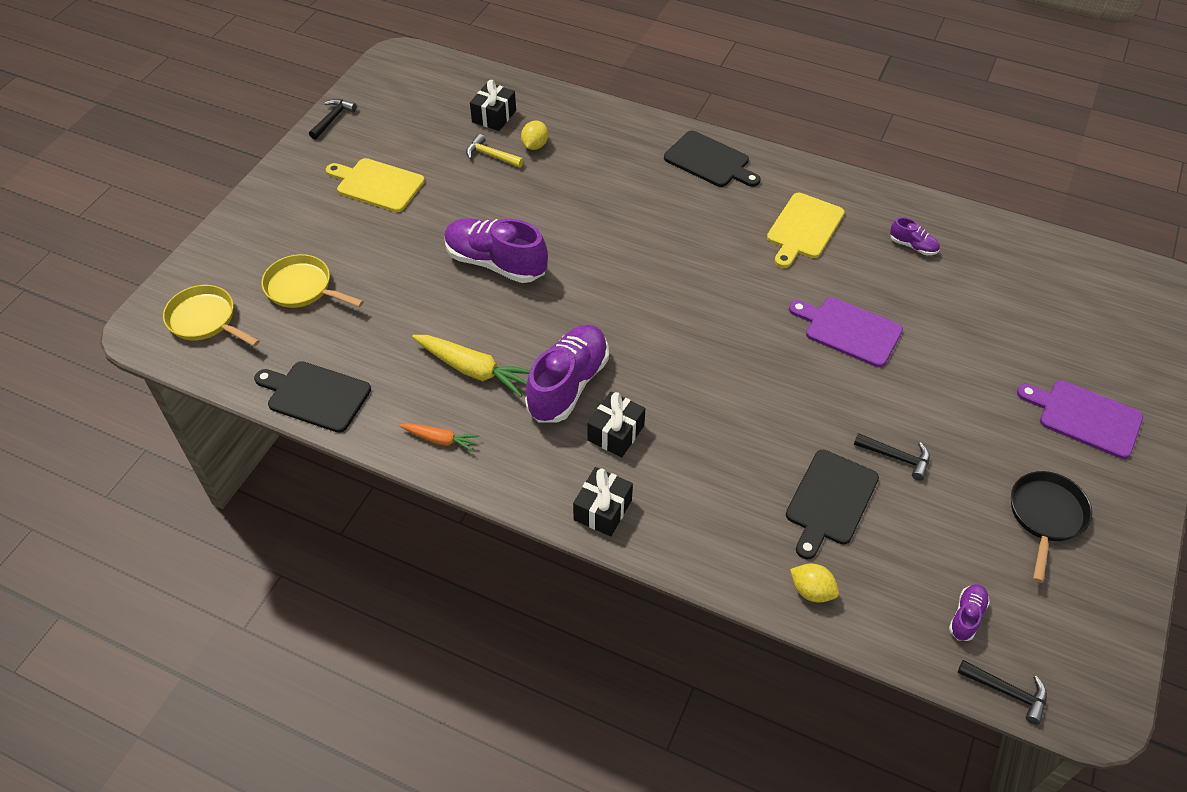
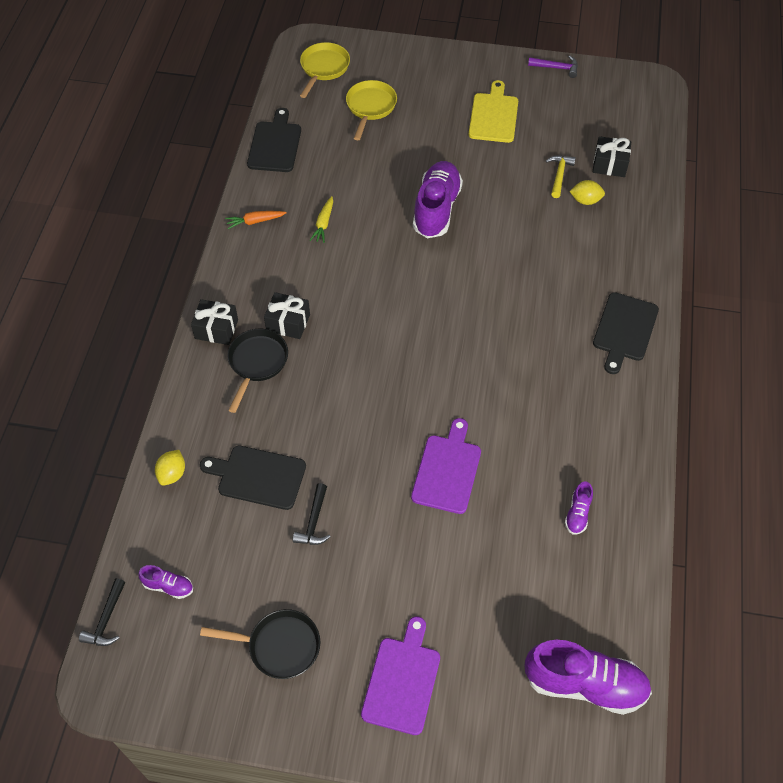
camera: 75 degrees right, 5 degrees up
(333, 119) = (556, 68): black hammer -> purple hammer
(440, 439) = (255, 221): orange carrot -> orange carrot turned 75 degrees clockwise
(474, 370) = (323, 223): yellow carrot -> yellow carrot, size x0.58
(568, 384) = (326, 283): purple shoe -> purple shoe (585, 684)
(667, 475) = (257, 363): none -> black pan
(803, 228) = (564, 418): yellow cutting board -> none

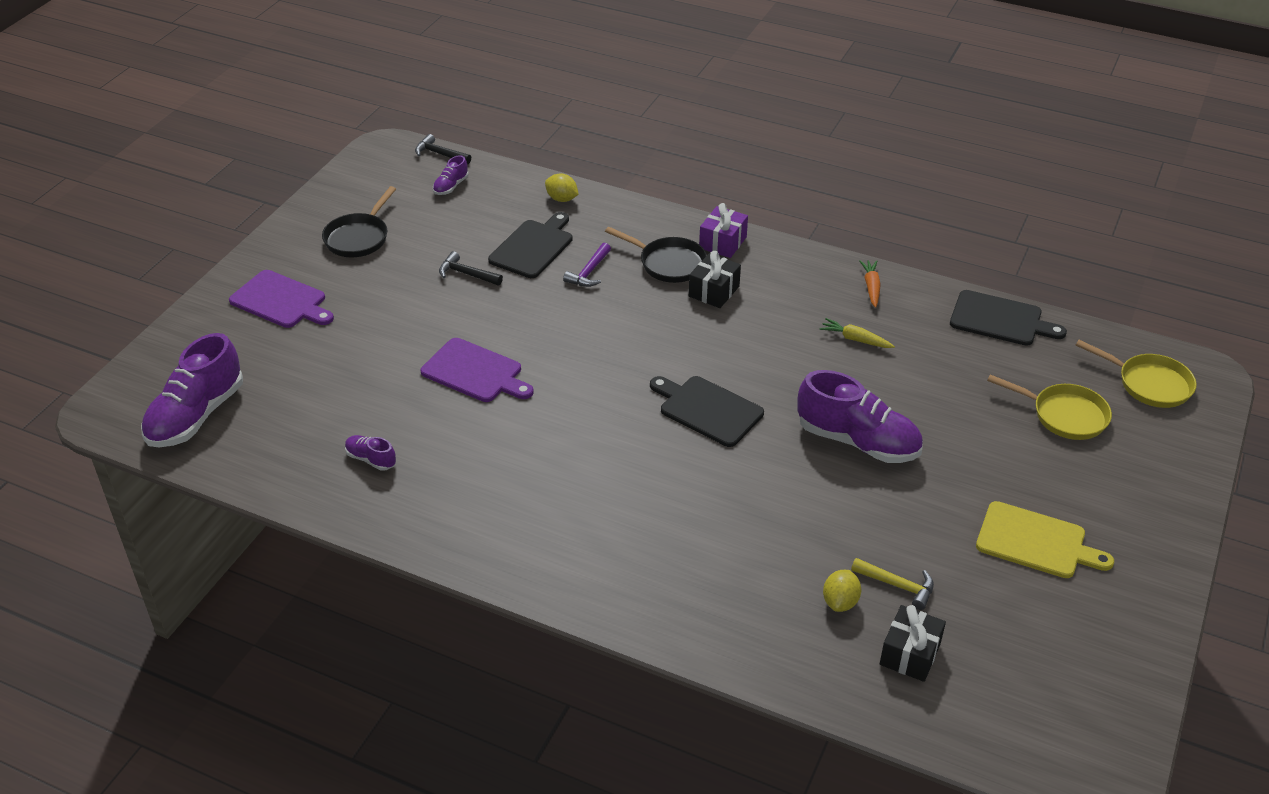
camera: 105 degrees right, 15 degrees down
(216, 329) = (722, 242): black gift -> purple gift
(556, 68) = (1147, 650): purple hammer -> purple hammer (589, 272)
(624, 330) = (597, 576): black cutting board -> black cutting board (707, 409)

